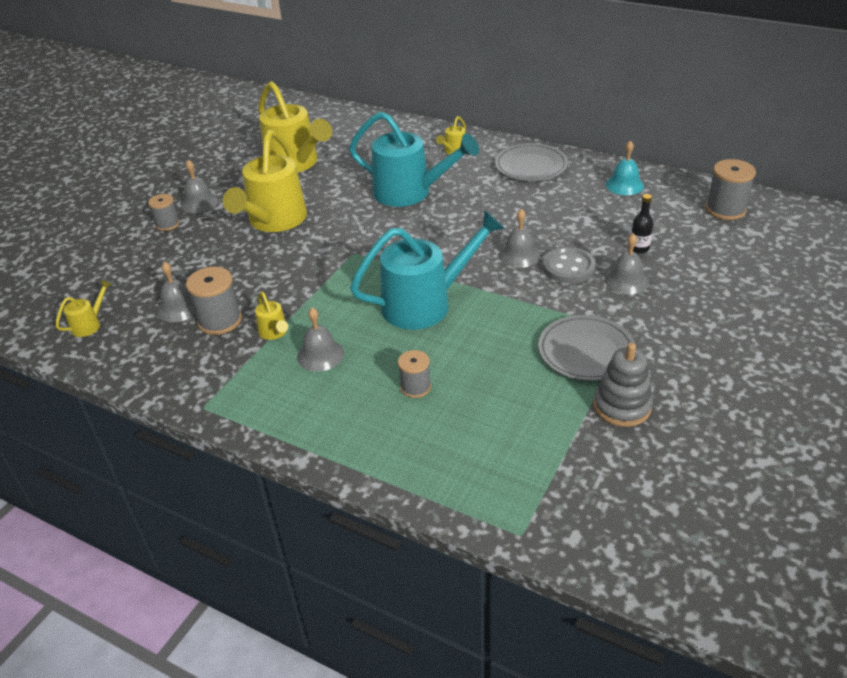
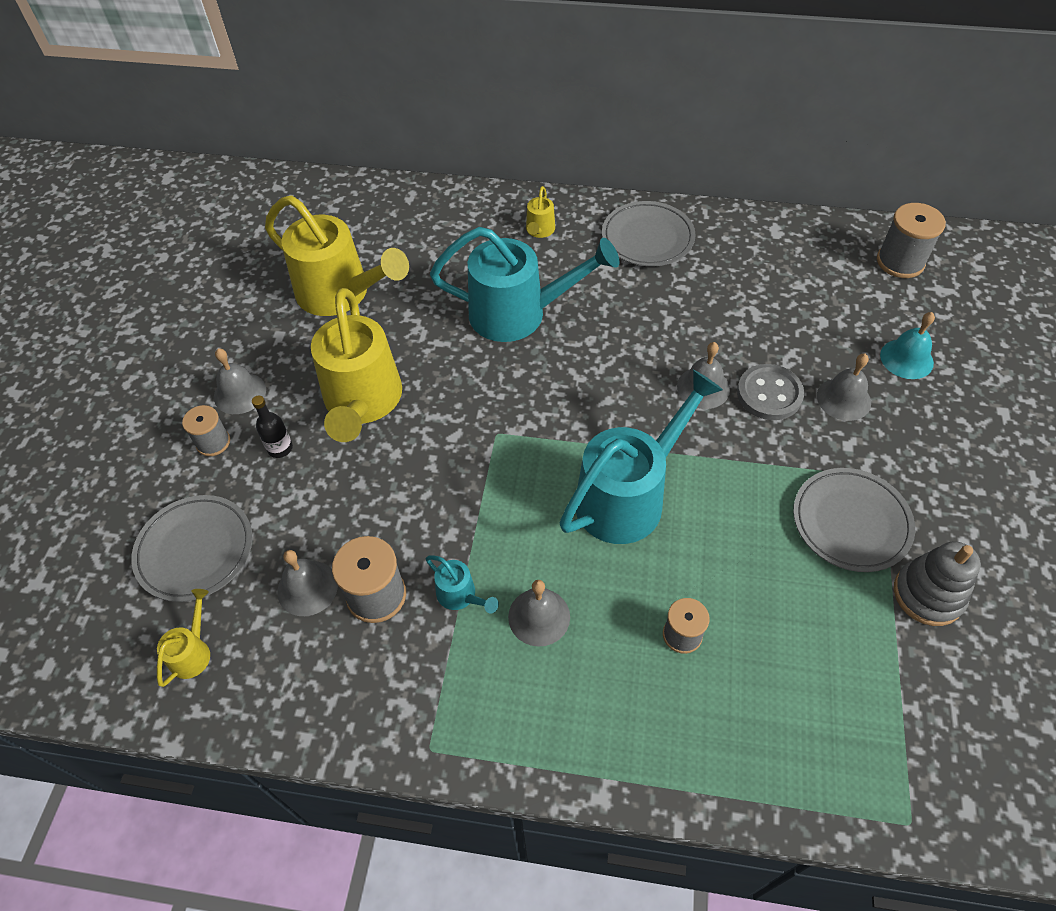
camera: 20 degrees left, 15 degrees up
(123, 275) = (195, 550): none -> grey plate
(274, 333) = (460, 596): yellow watering can -> turquoise watering can
(624, 185) = (771, 246): turquoise bell -> turquoise bell (906, 358)
(639, 248) = (834, 345): black bottle -> black bottle (280, 448)

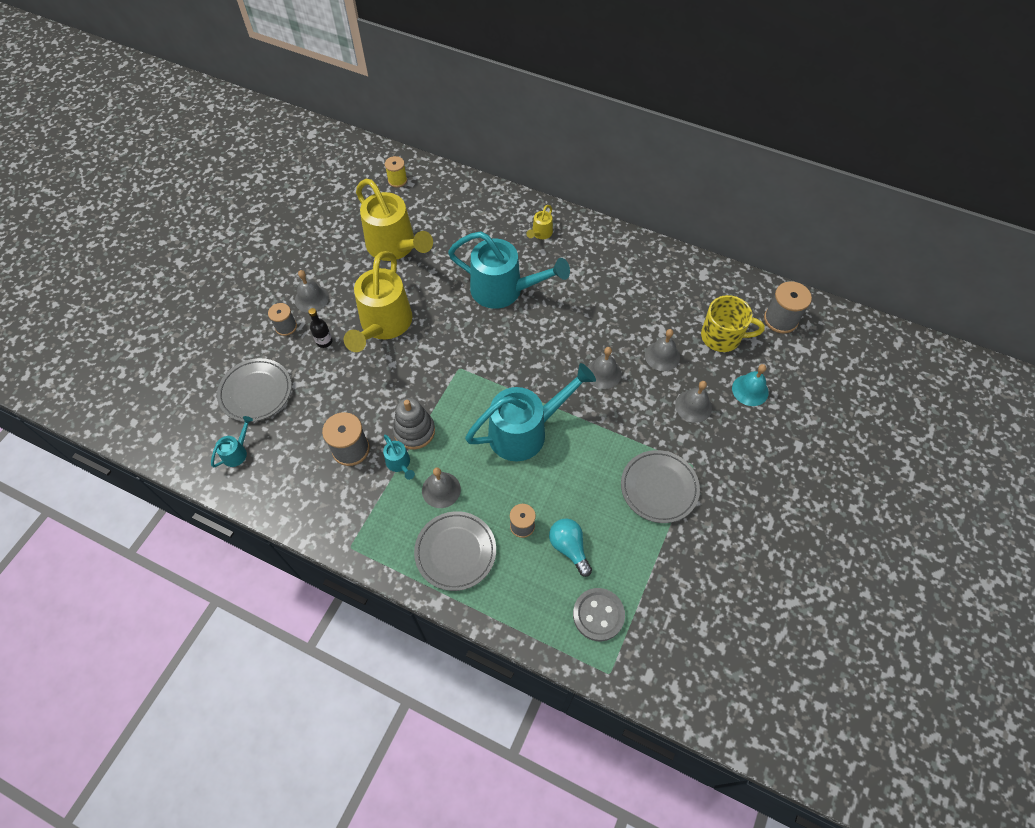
camera: 15 degrees right, 5 degrees up
(193, 652) = (237, 452): yellow watering can -> turquoise watering can
(307, 588) = (312, 433): grey bell -> grey bell (662, 356)
(313, 209) = (397, 180): none -> yellow spool
(647, 238) = (611, 257): grey plate -> grey plate (455, 552)
(765, 647) = (569, 548): none -> turquoise light bulb
(769, 394) = (645, 389): grey button -> grey button (598, 615)
(837, 301) = (722, 337): none -> yellow mug
(928, 594) = (686, 547): grey stacking toy -> grey stacking toy (414, 431)

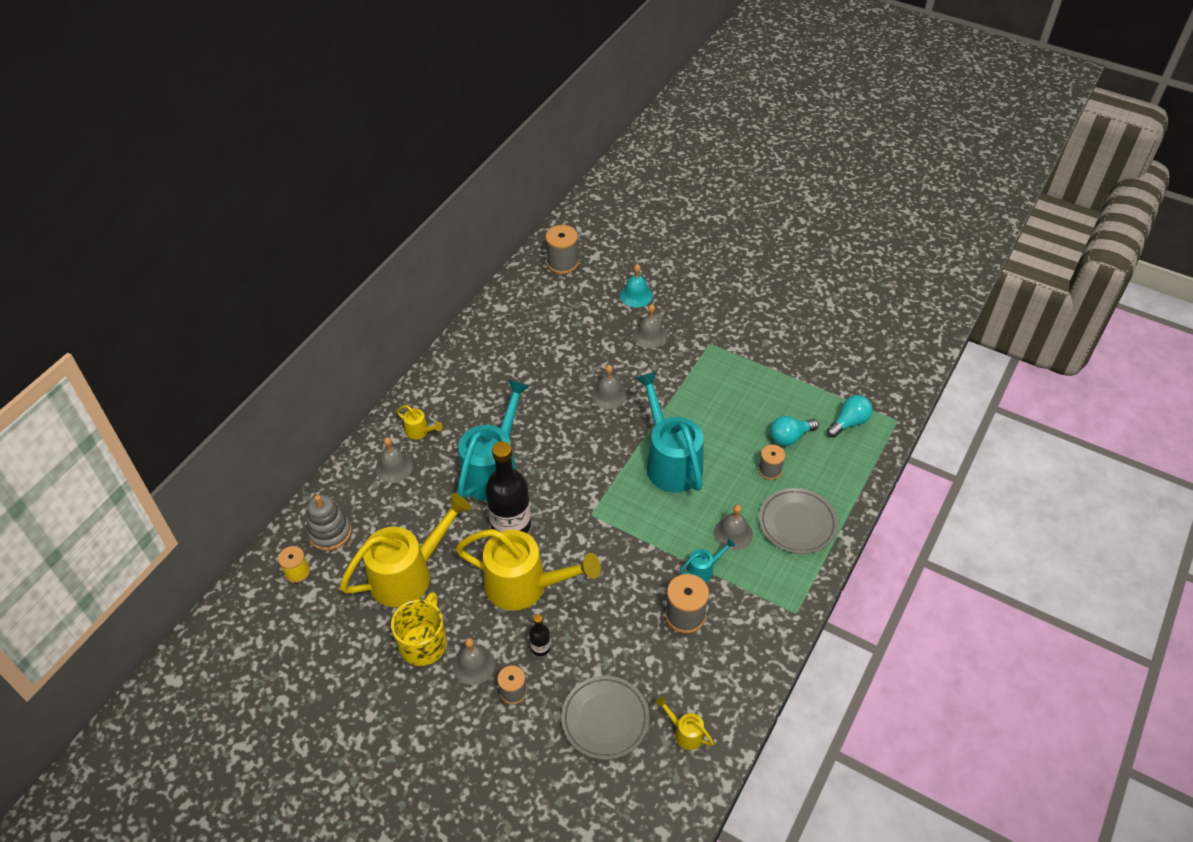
camera: 85 degrees left, 10 degrees down
(237, 452) = (685, 733): turquoise watering can -> yellow watering can
(414, 431) = (666, 556): grey stacking toy -> grey stacking toy (330, 532)
(445, 309) = (511, 525): none -> black bottle
(598, 615) = (849, 422): grey button -> turquoise light bulb
(659, 488) = (731, 369): grey plate -> none
(662, 356) = (593, 350): grey bell -> grey bell (394, 467)
(722, 337) = (576, 305): yellow mug -> yellow mug (423, 643)

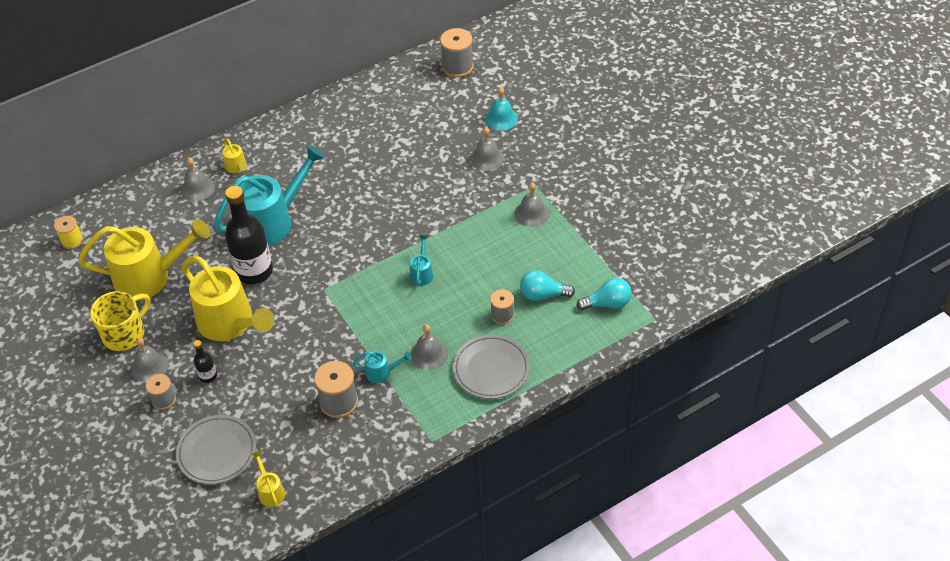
camera: 30 degrees right, 0 degrees up
(330, 532) = (115, 220): grey stacking toy -> none
(609, 395) = (412, 197): grey bell -> grey bell (532, 213)
(670, 461) = (422, 273): turquoise watering can -> turquoise watering can, size x0.43

